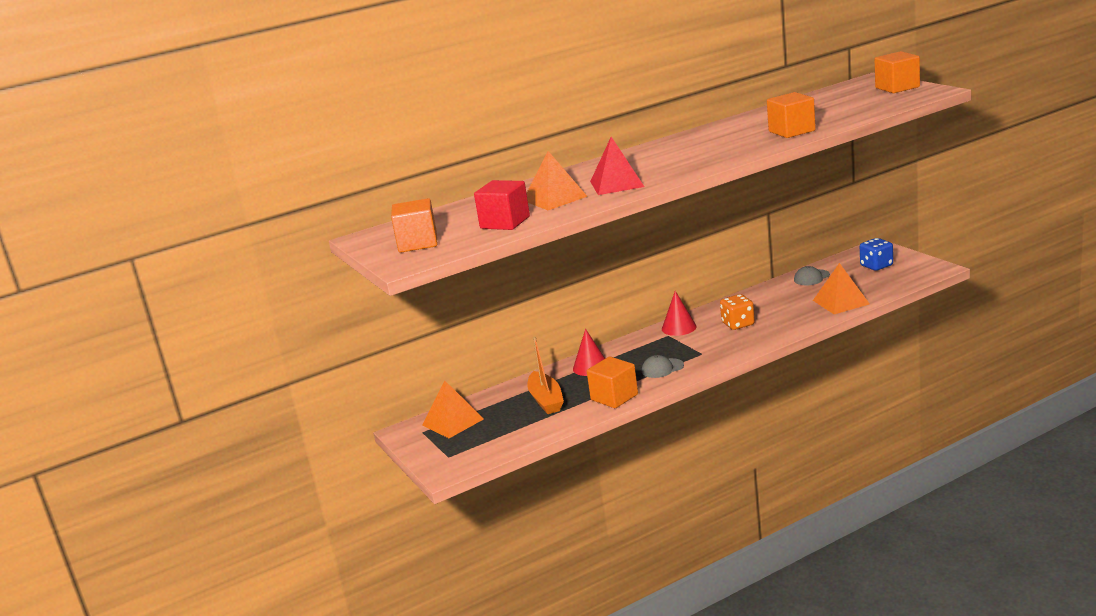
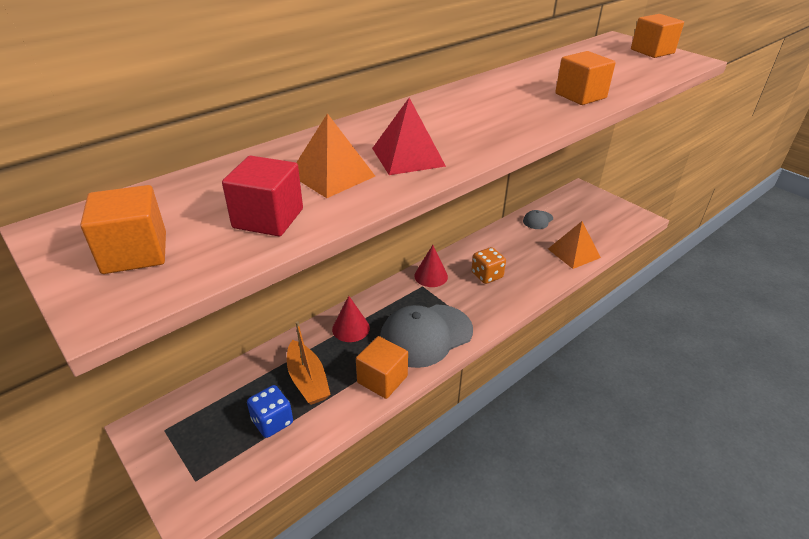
camera: 15 degrees left, 15 degrees up
(453, 422) = (201, 413): orange pyramid -> none
(662, 368) = (425, 335): grey cap -> grey cap, size x2.21
(876, 266) = (589, 210): blue dice -> blue dice (272, 421)

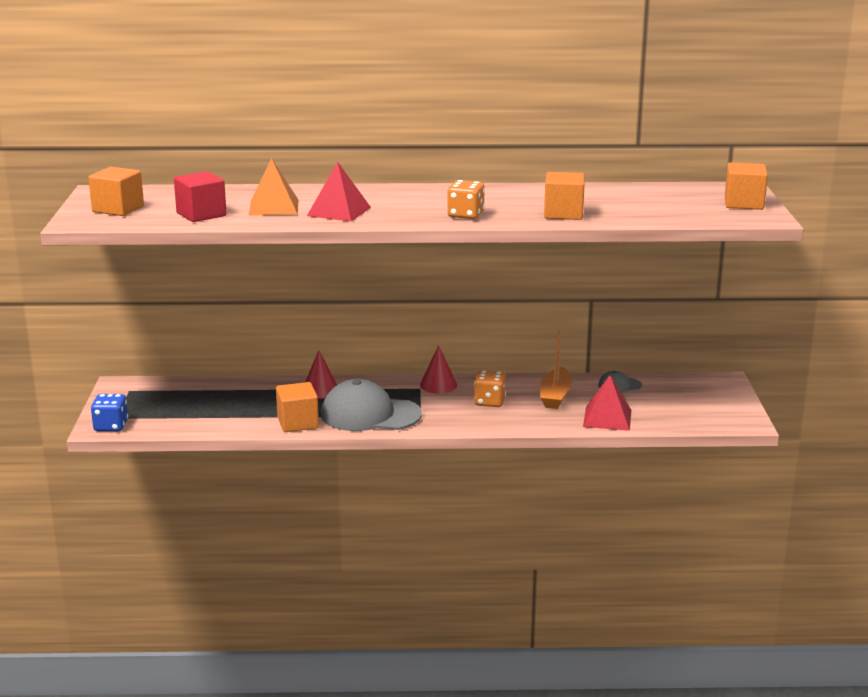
camera: 40 degrees right, 15 degrees down
(272, 421) = (195, 412): blue dice -> blue dice (111, 426)
(308, 380) = (247, 403): orange boat -> orange boat (555, 396)
(520, 122) = (465, 215): none -> orange dice
(573, 253) = (607, 418): orange pyramid -> red pyramid

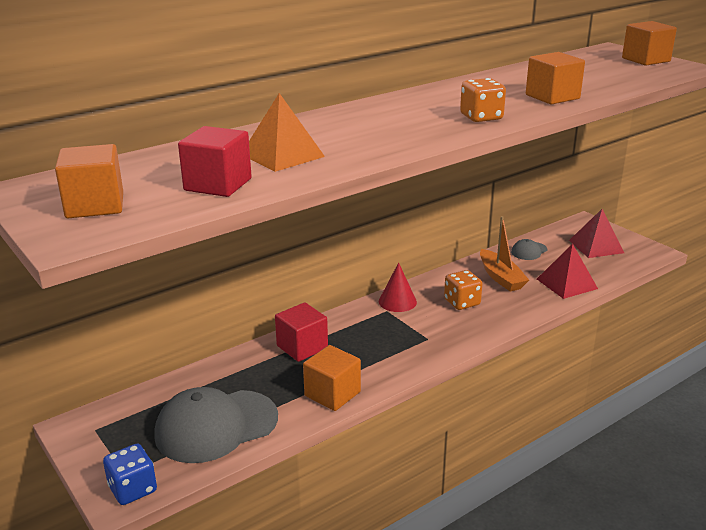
camera: 35 degrees left, 5 degrees up
(320, 390) = (302, 347): red cone -> red cube
(339, 211) = (360, 143): red pyramid -> red pyramid (596, 246)
(370, 414) = (385, 356): grey cap -> grey cap (216, 426)

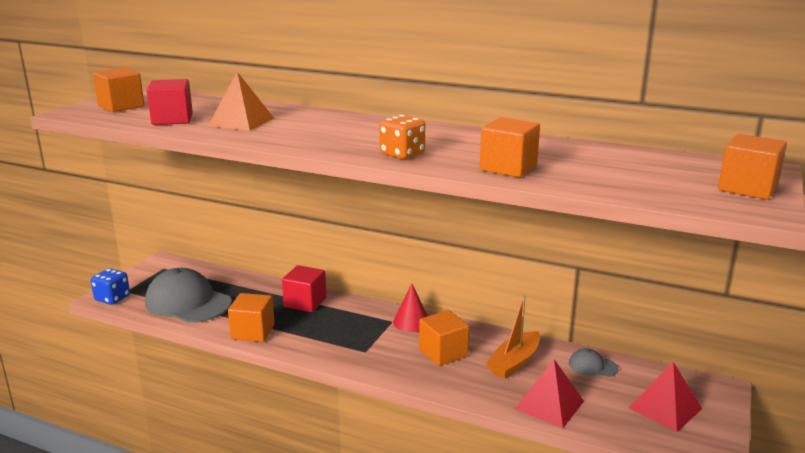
camera: 60 degrees right, 5 degrees down
(462, 302) = (443, 353): orange dice -> orange cube

